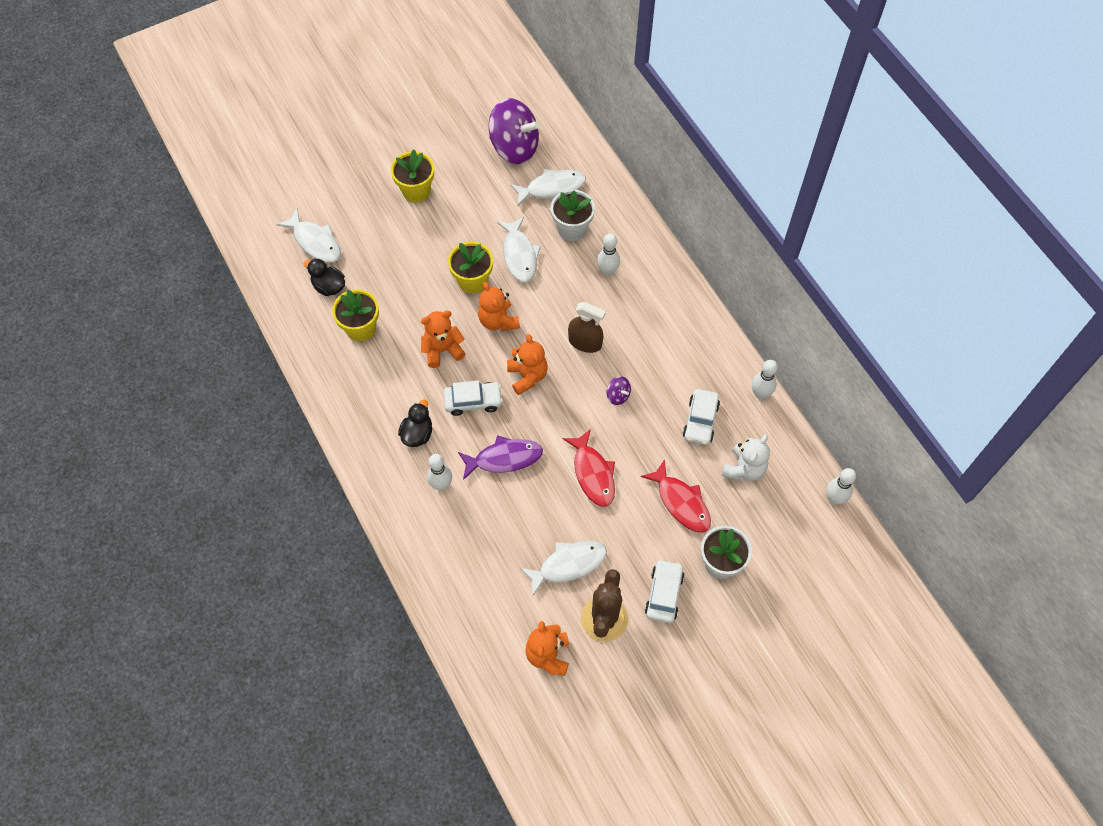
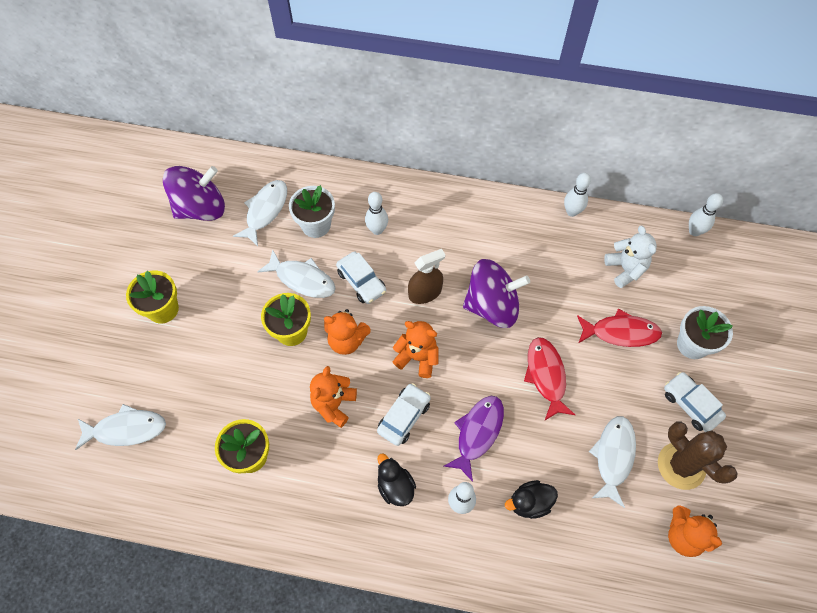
camera: 50 degrees left, 0 degrees up
(329, 286) = (182, 452): black duck -> black duck (529, 503)
(593, 473) = (546, 376): red fish -> red fish turned 120 degrees counterclockwise
(618, 395) = (492, 305): purple spinning top -> purple spinning top, size x2.44
(700, 421) = (562, 267): white car -> white car (361, 281)

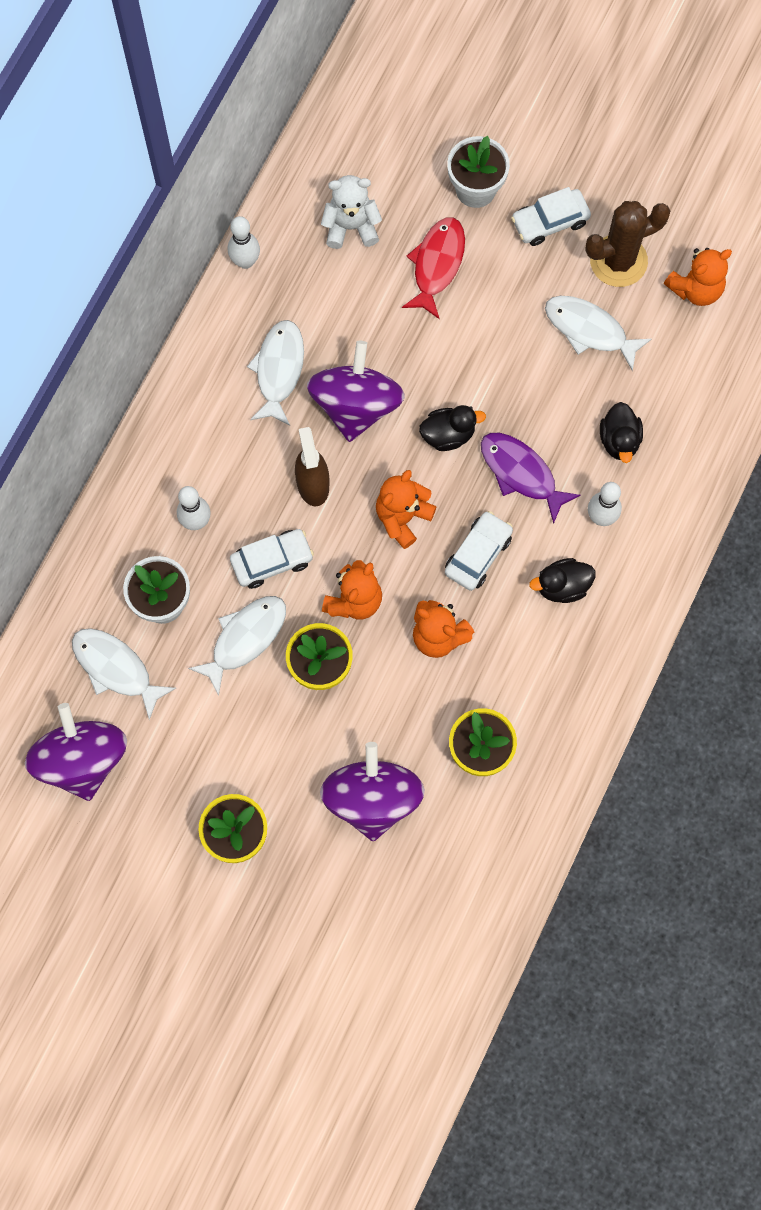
camera: 75 degrees left, 10 degrees up
(126, 429) = (402, 906): white fish -> white fish (279, 370)
(202, 389) = (372, 799): none -> purple spinning top
(404, 417) = (478, 554): white car -> white car turned 75 degrees clockwise
(491, 373) = (448, 435): none -> black duck
(546, 376) = (470, 371): red fish -> none
(694, 231) = (321, 124): white bowling pin -> none

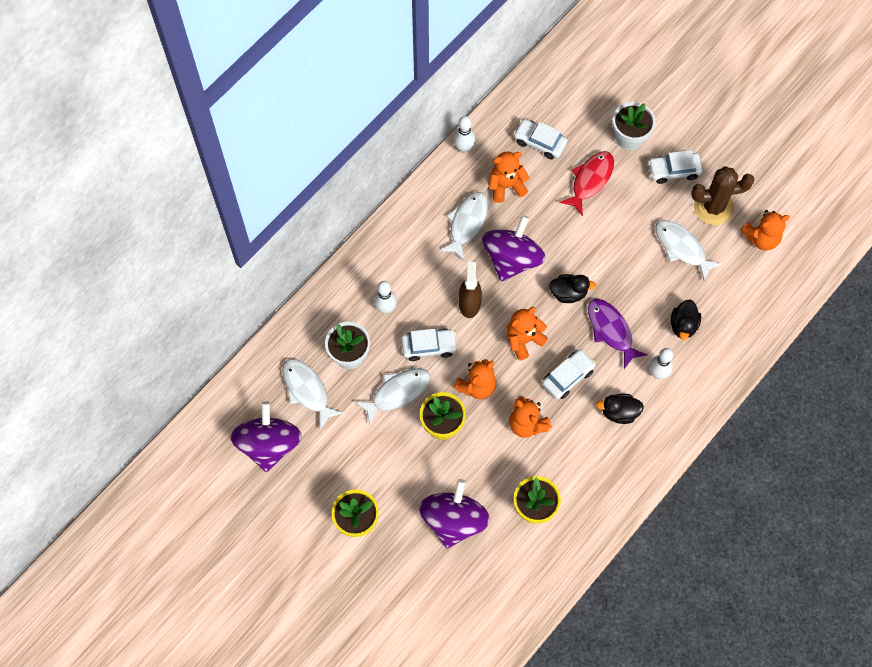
camera: 15 degrees right, 5 degrees down
(320, 302) = (506, 186): none -> orange teddy bear
(351, 227) = (539, 142): white teddy bear -> white car

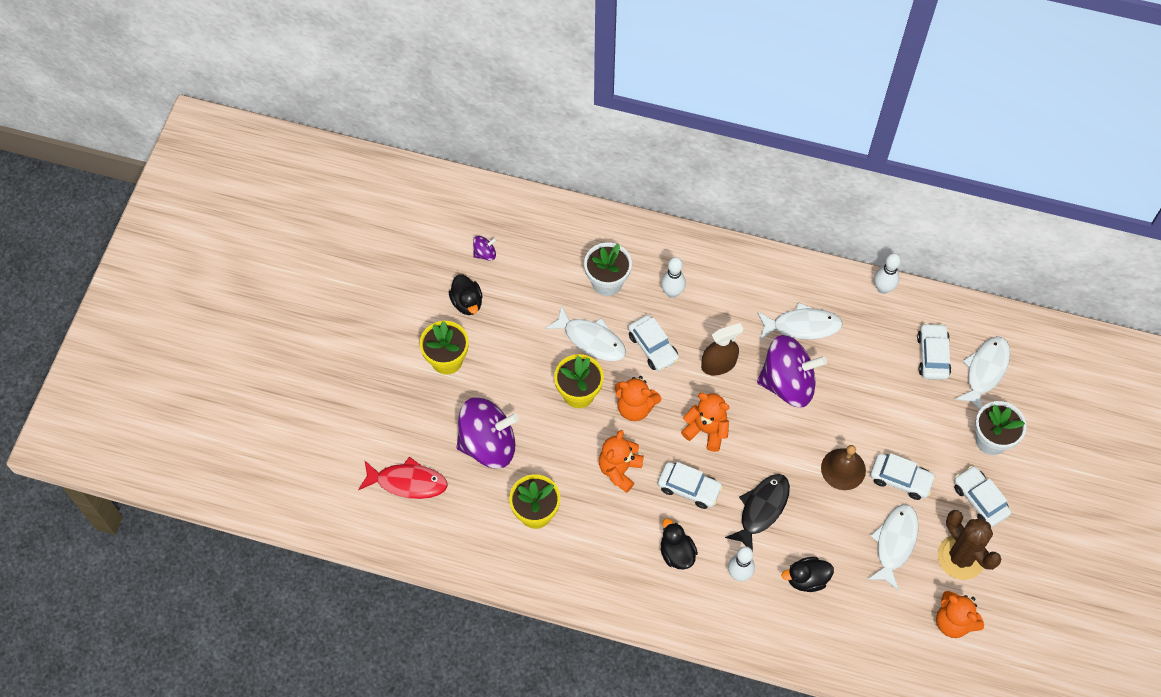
camera: 65 degrees right, 5 degrees down
(269, 444) = (485, 253): purple spinning top -> purple spinning top, size x0.41
(307, 390) = (553, 262): white fish -> white fish (985, 371)
(506, 186) = (864, 345): orange teddy bear -> none
(568, 293) = (780, 452): black duck -> black duck (467, 302)
(590, 180) = (918, 421): red fish -> red fish (407, 482)
(604, 254) = (843, 469): none -> brown bell
(611, 330) = (761, 509): purple fish -> black fish
(632, 217) = (900, 479): none -> white car

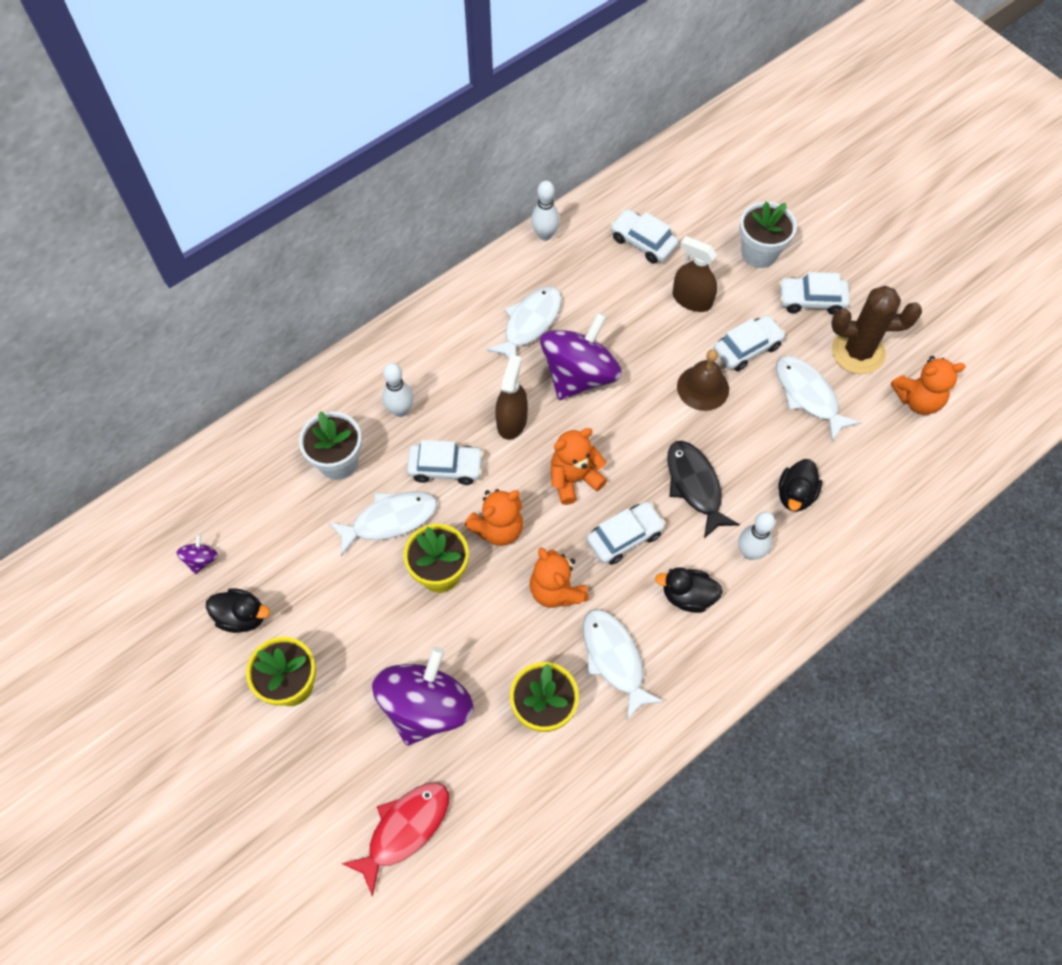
camera: 55 degrees left, 0 degrees up
(911, 418) = (692, 299): none -> brown spray bottle
(985, 371) = (689, 213): white fish -> white fish (614, 659)

